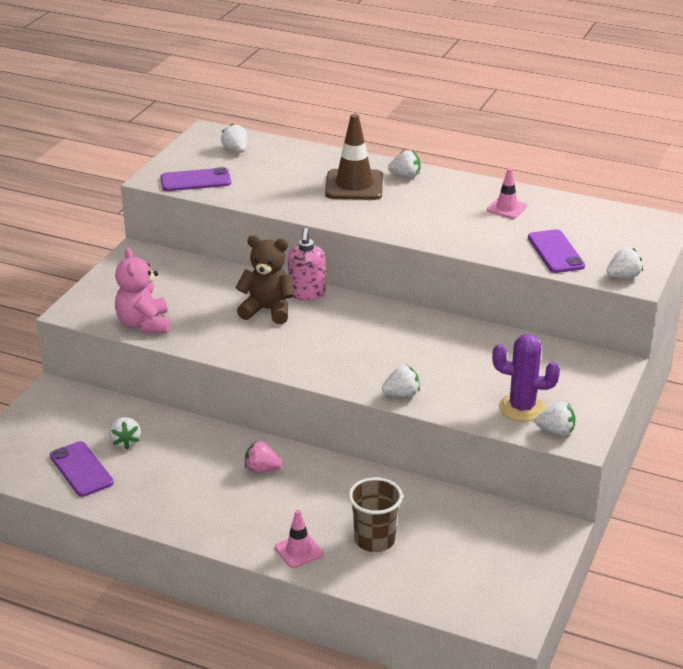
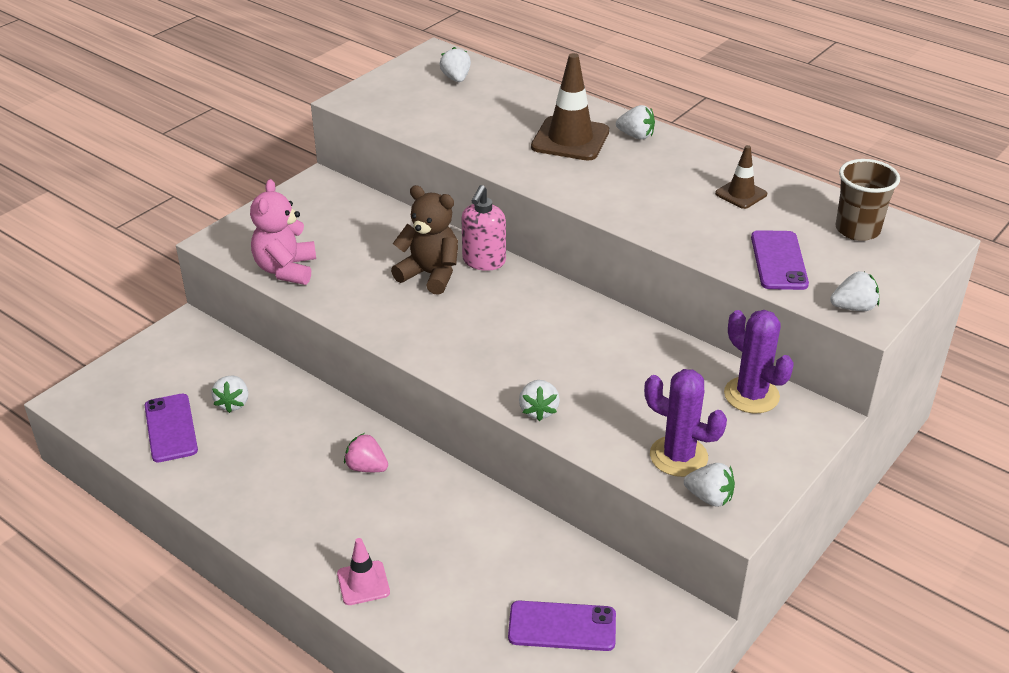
camera: 15 degrees right, 5 degrees up
(195, 180) = (394, 108): purple phone -> purple phone (562, 626)
(374, 540) = (457, 588): brown cup -> brown cup (857, 230)
(401, 394) = (538, 410): white strawberry -> white strawberry turned 90 degrees clockwise
(506, 208) = (741, 194): pink traffic cone -> brown traffic cone
(558, 357) = (751, 395): none -> purple cactus

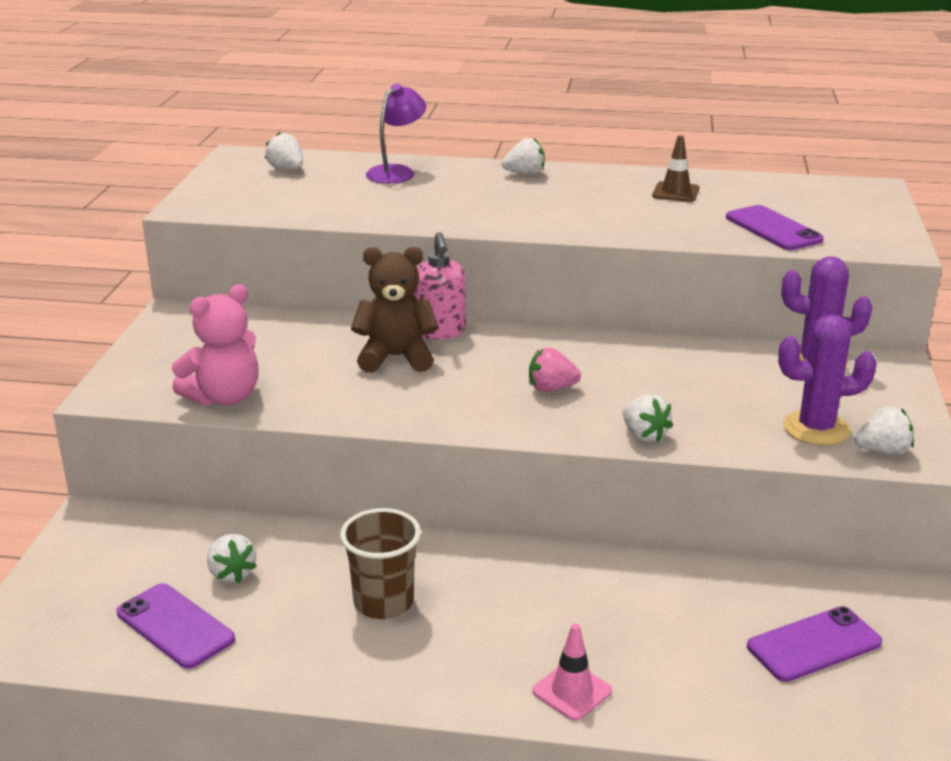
camera: 30 degrees left, 10 degrees down
(286, 269) = (224, 397): pink teddy bear -> pink teddy bear turned 105 degrees counterclockwise
(366, 467) = (456, 579): pink strawberry -> pink strawberry (551, 388)
(535, 105) = (396, 172): none -> purple lamp
(570, 139) = (465, 189): brown traffic cone -> none
(853, 307) = (878, 244): white strawberry -> none
(857, 230) = (804, 194): brown cup -> brown cup (383, 602)

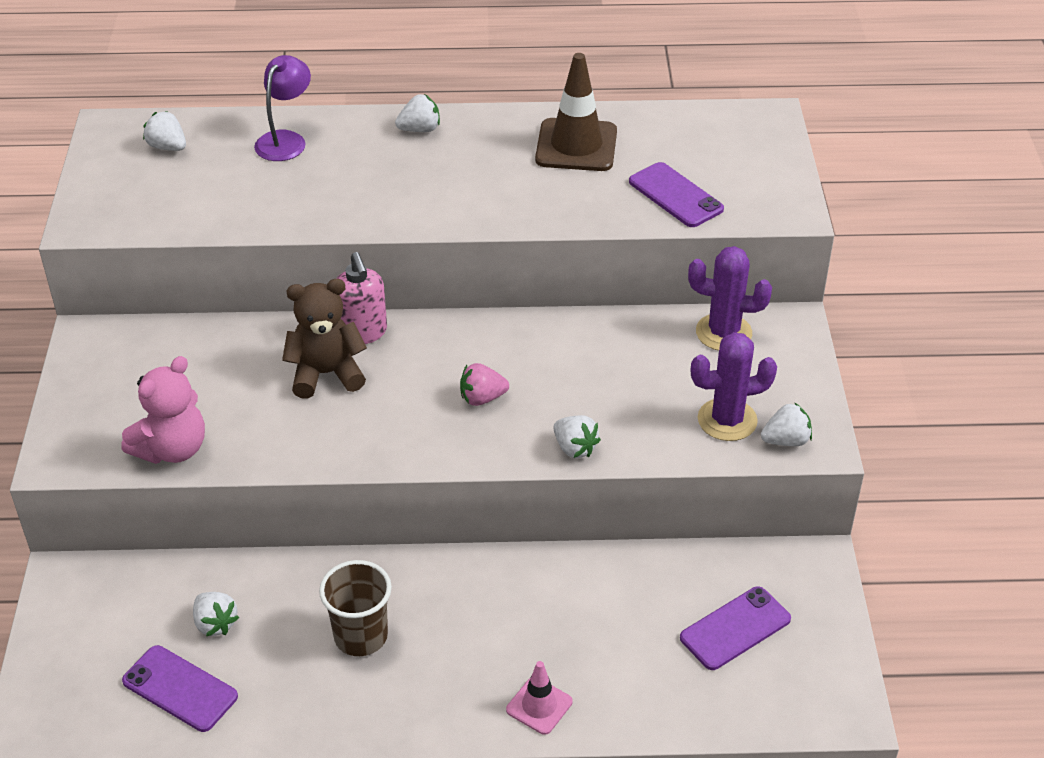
camera: 10 degrees left, 15 degrees up
(675, 192) = (576, 146): brown traffic cone -> brown traffic cone, size x1.79

